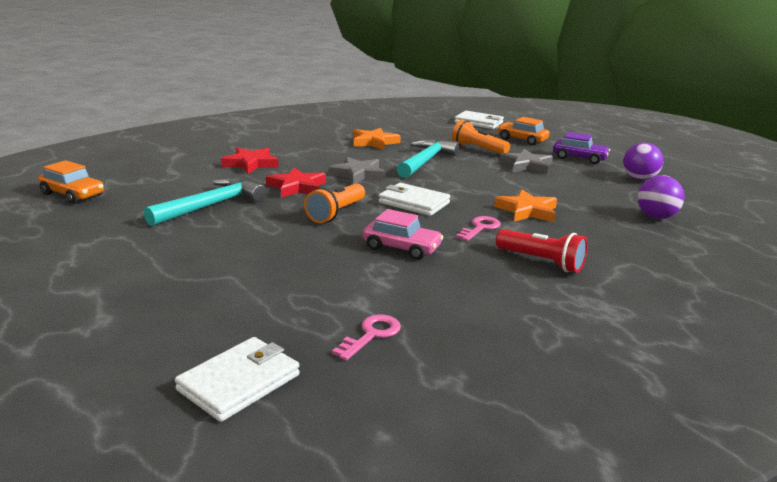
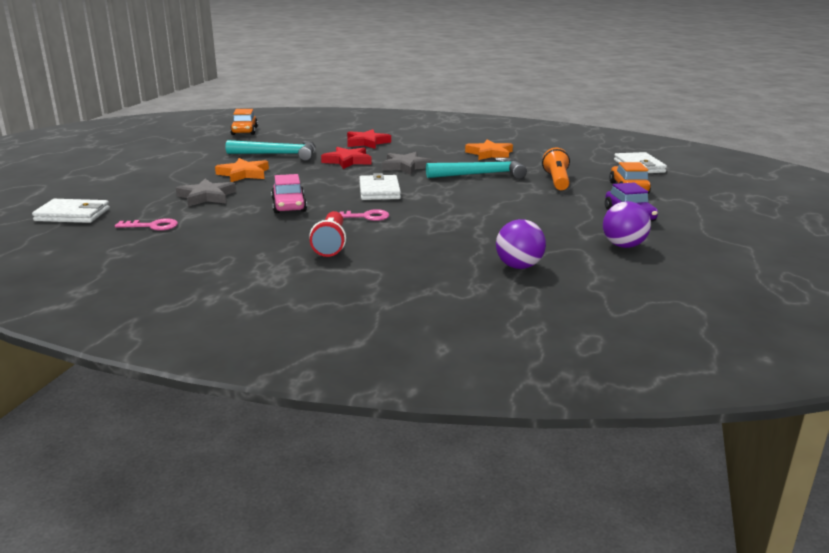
camera: 55 degrees right, 0 degrees up
(336, 213) = (319, 179): orange flashlight -> none
(526, 165) = (552, 202): grey star -> grey star (206, 196)
(527, 211) = (433, 222): orange star -> orange star (243, 174)

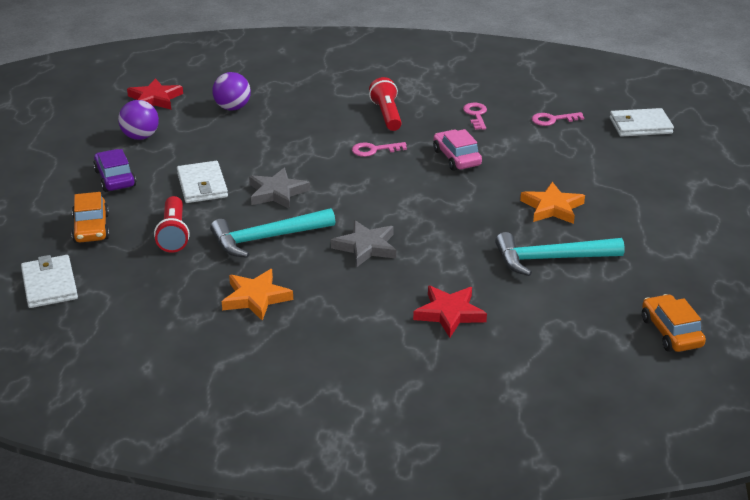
camera: 170 degrees right, 10 degrees up
(206, 196) = (550, 163): grey star -> grey star (277, 192)
(229, 236) = (476, 115): none -> pink key
(347, 161) = (448, 252): red star -> red star (155, 99)
(379, 191) = (378, 191): white wallet -> white wallet (202, 185)
(556, 181) = (174, 234): orange flashlight -> red flashlight

